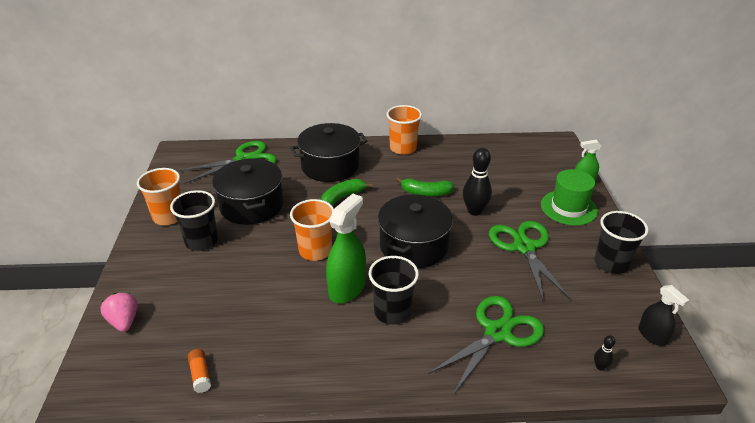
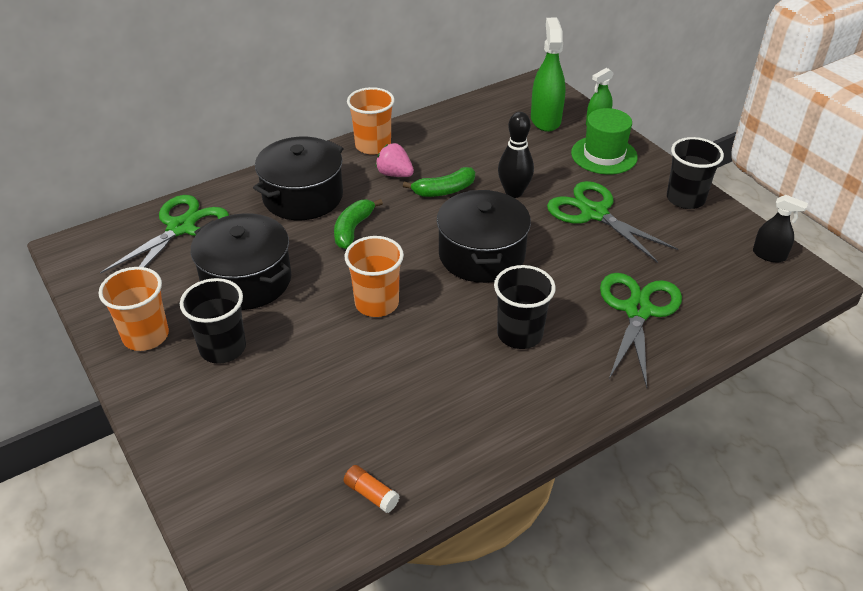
camera: 30 degrees left, 5 degrees up
(124, 321) = (215, 482): pink strawberry -> pink strawberry (394, 174)
(347, 288) = (450, 330): green spray bottle -> green spray bottle (545, 120)
(600, 366) = (748, 303): black bowling pin -> none

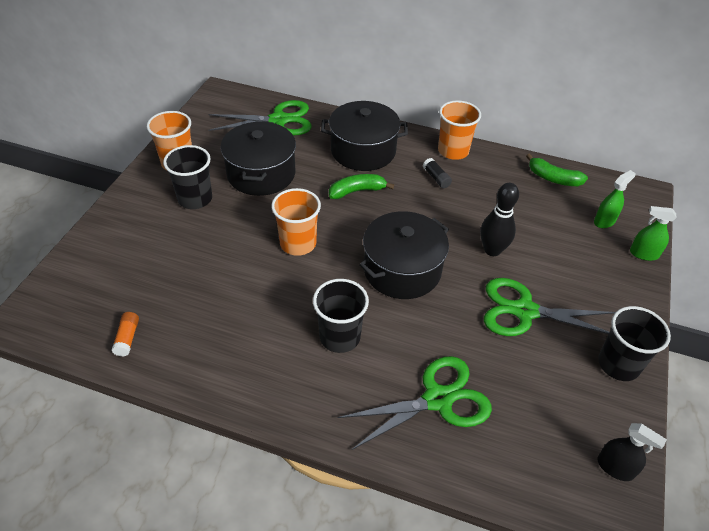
camera: 50 degrees right, 5 degrees up
(394, 174) = (436, 178): pink strawberry -> black glue stick
(444, 190) = (449, 212): green banana -> green banana (553, 178)
(545, 120) = (604, 221): green spray bottle -> green spray bottle, size x0.59
(594, 213) = (525, 311): green scissors -> green scissors turned 90 degrees counterclockwise
(604, 155) = (607, 280): green hat -> none
(769, 255) = (615, 467): black spray bottle -> black spray bottle turned 45 degrees counterclockwise

